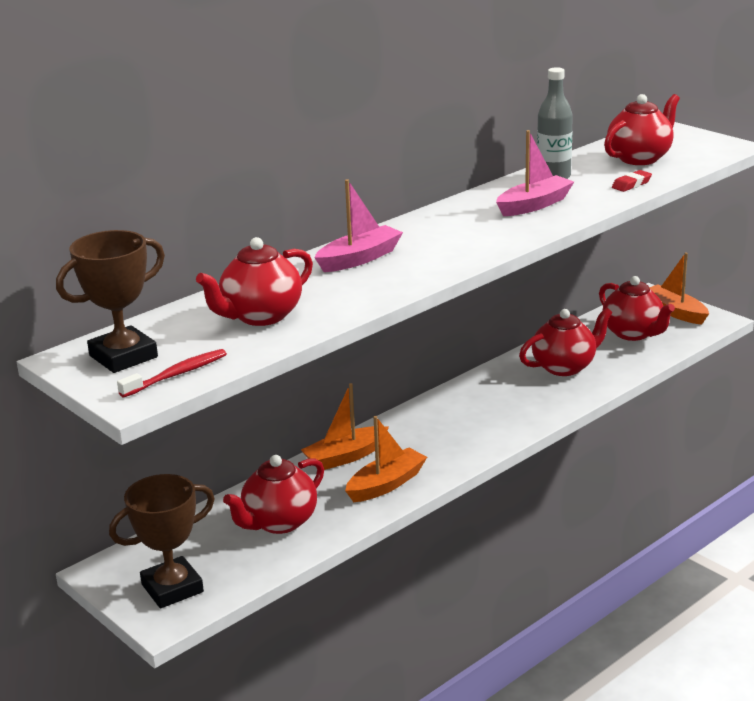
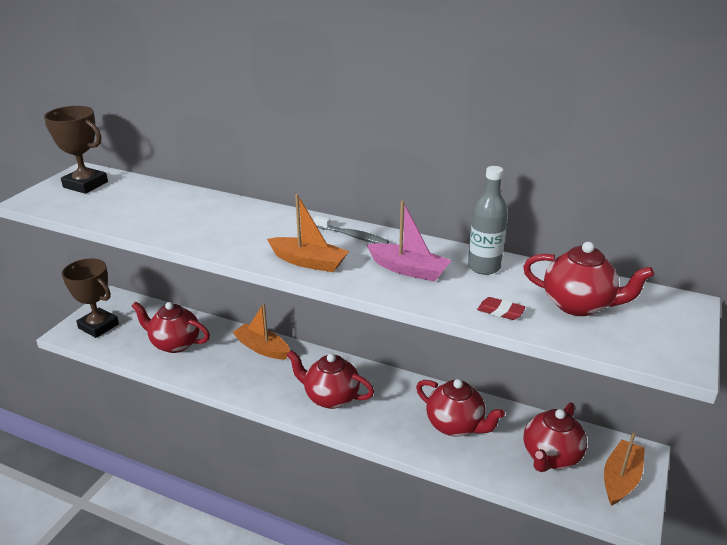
camera: 65 degrees right, 5 degrees up
(177, 375) = (61, 204): red toothbrush -> none
(260, 316) = (149, 209): red teapot -> red teapot (330, 397)
(359, 258) = (257, 220): pink boat -> none
(386, 484) = (233, 375): orange boat -> orange boat (308, 262)
(444, 218) = (352, 236): none -> grey toothbrush

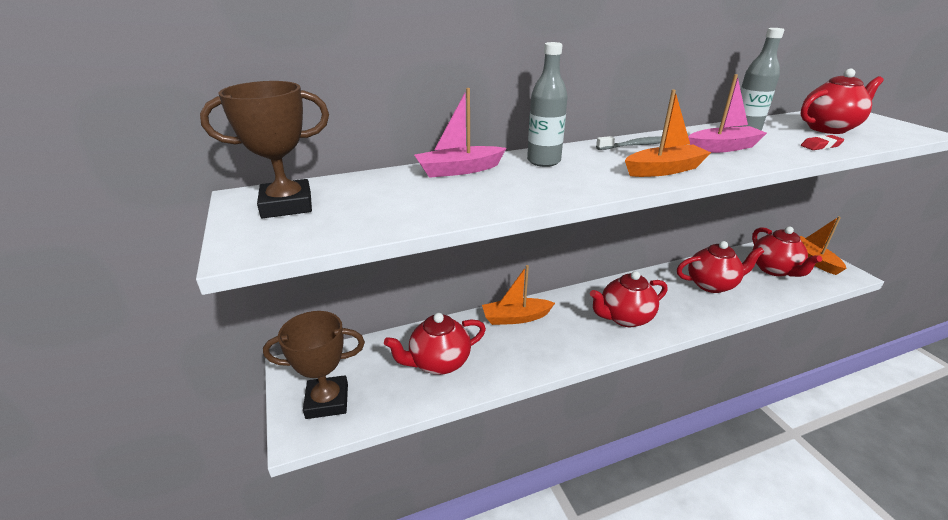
camera: 45 degrees left, 0 degrees up
(200, 201) = (459, 170): none -> pink boat
(258, 218) = (543, 161): none -> grey bottle

